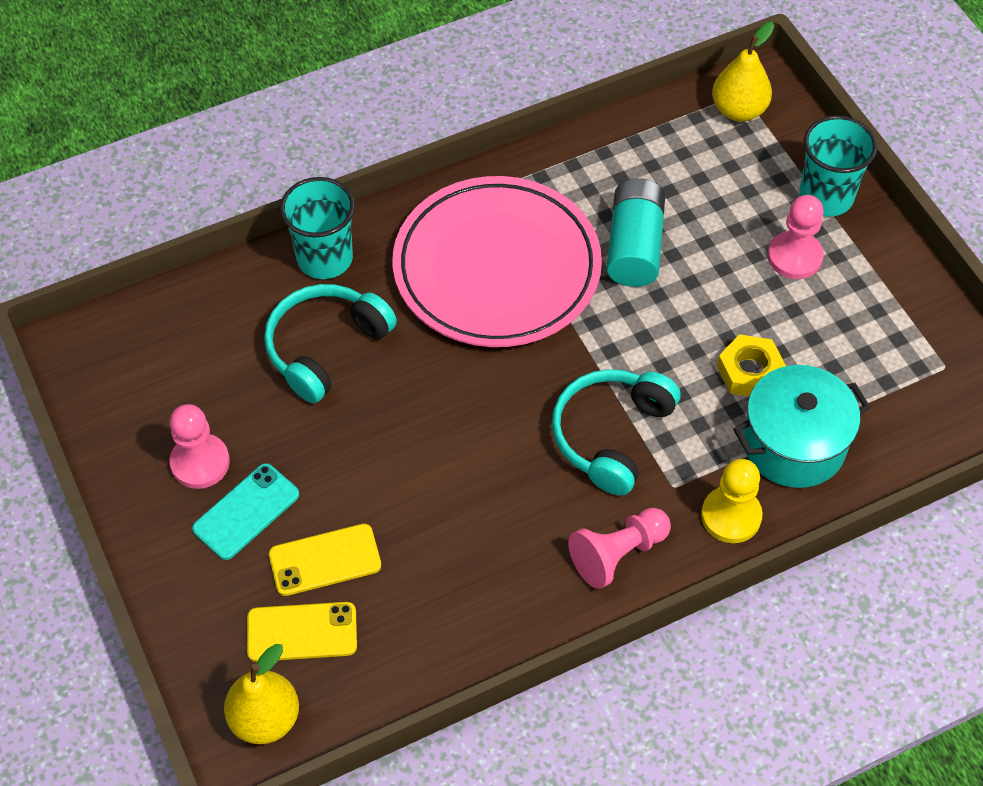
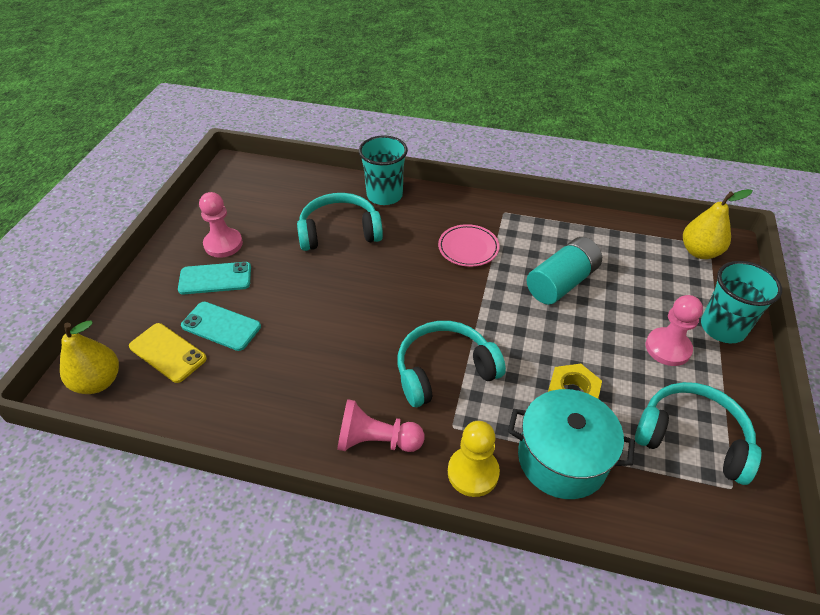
camera: 40 degrees right, 10 degrees down
(325, 560) = (221, 326): yellow phone -> turquoise phone
(497, 268) = (468, 248): pink plate -> pink plate, size x0.42
(882, 341) = (692, 438): none -> turquoise headphones

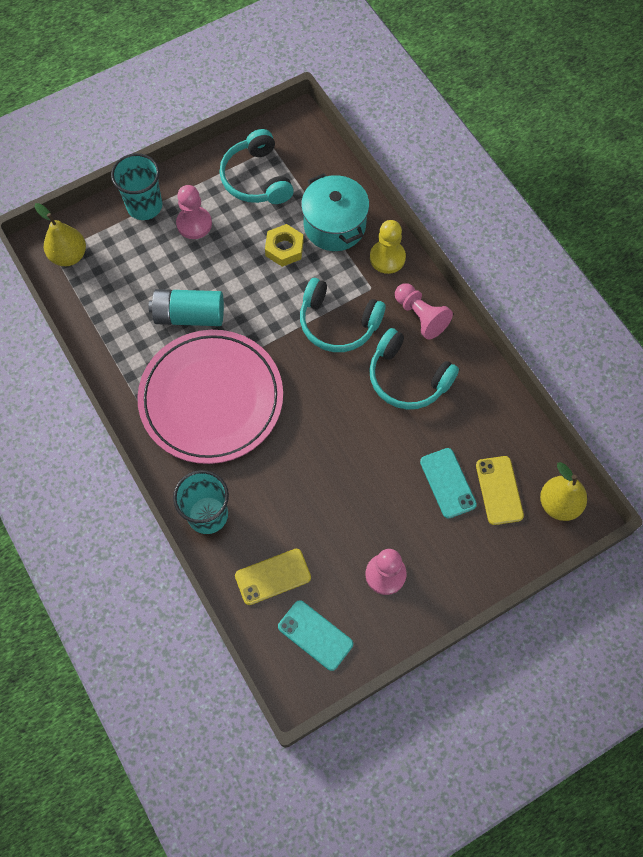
camera: 135 degrees left, 20 degrees up
(215, 278) = (419, 537): turquoise phone -> turquoise phone (315, 635)
(304, 196) = (273, 577): none -> yellow phone
(339, 232) = (285, 504): turquoise headphones -> turquoise headphones (407, 378)
(468, 248) = (211, 399): pink plate -> pink plate, size x2.37

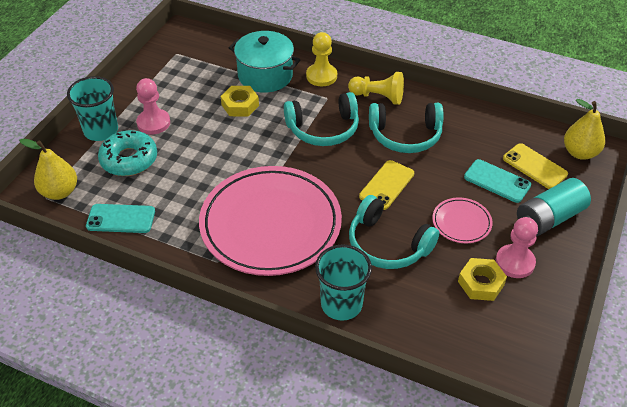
camera: 35 degrees left, 20 degrees down
(146, 254) = (129, 159): none -> turquoise donut
(189, 316) = (202, 180): turquoise battery -> turquoise battery (549, 218)
(256, 179) = (179, 75): turquoise headphones -> turquoise headphones (387, 244)
(273, 577) = (435, 316): yellow phone -> yellow phone (387, 185)
(315, 635) = (507, 336): turquoise phone -> turquoise phone (121, 219)
(337, 574) = (481, 283): none -> yellow nut
(375, 504) = (461, 222): none -> pink plate
(420, 316) = (378, 97): pink pawn -> yellow pawn

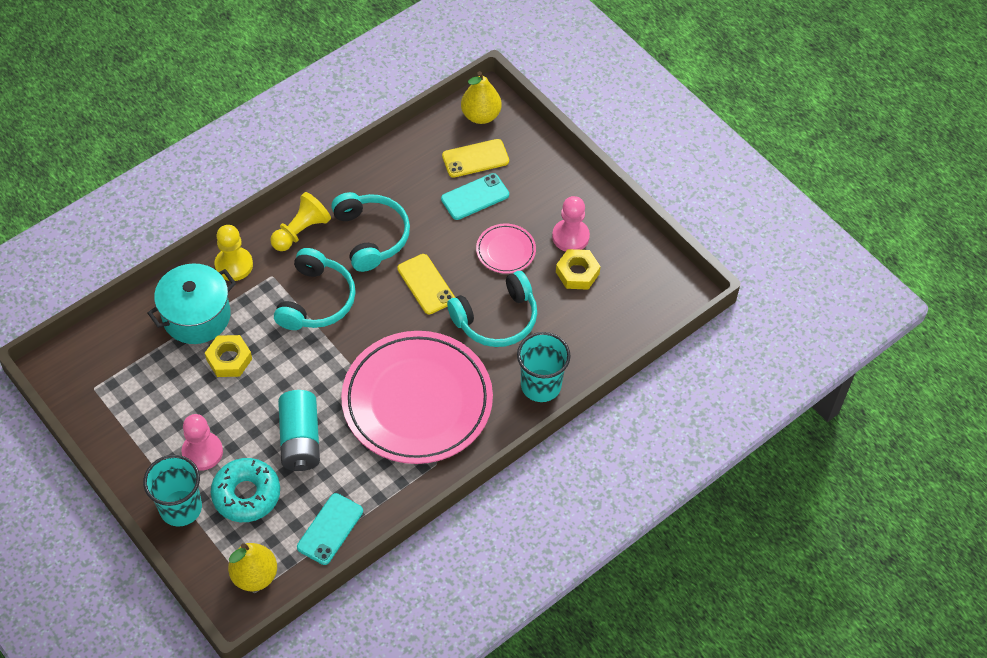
camera: 65 degrees left, 10 degrees up
(405, 135) = (371, 236): turquoise headphones -> turquoise headphones turned 45 degrees counterclockwise
(549, 218) = (539, 184): turquoise battery -> turquoise battery (300, 440)

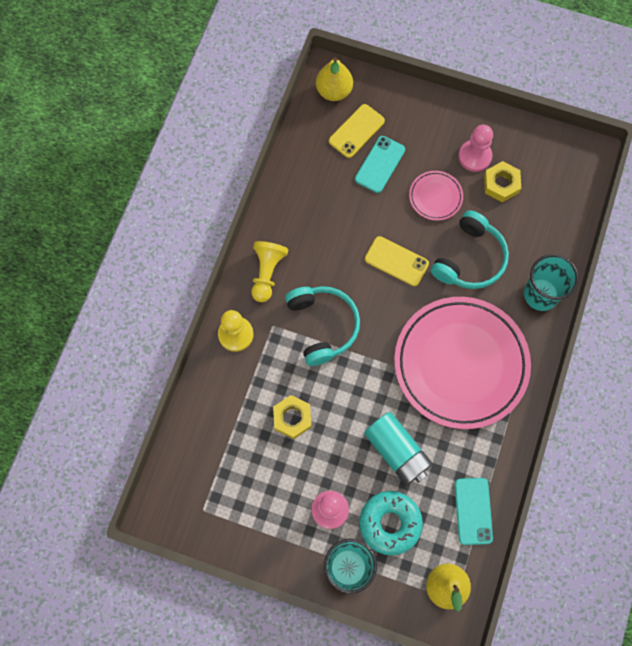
camera: 30 degrees left, 15 degrees up
(196, 316) = (239, 397): turquoise pot -> none
(371, 236) = (325, 245): turquoise headphones -> none

